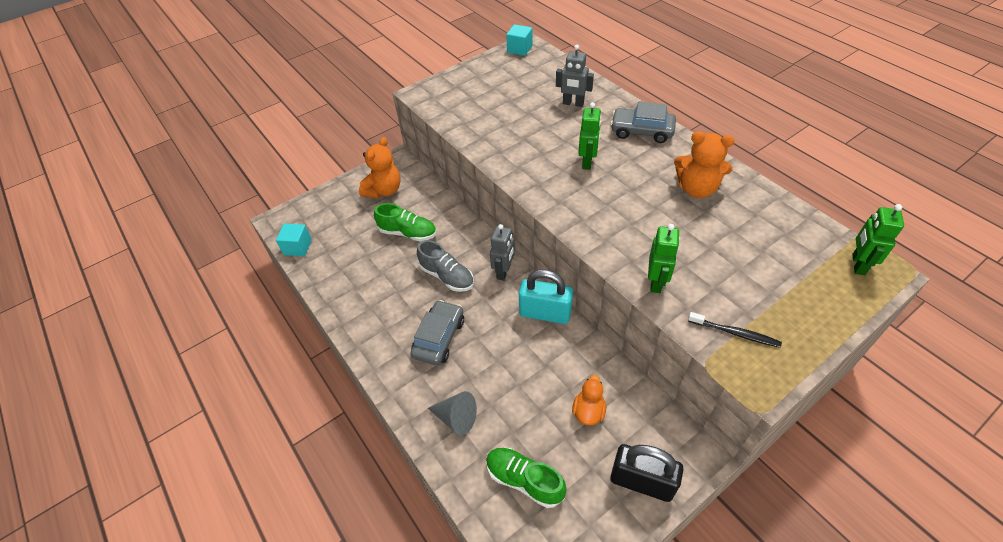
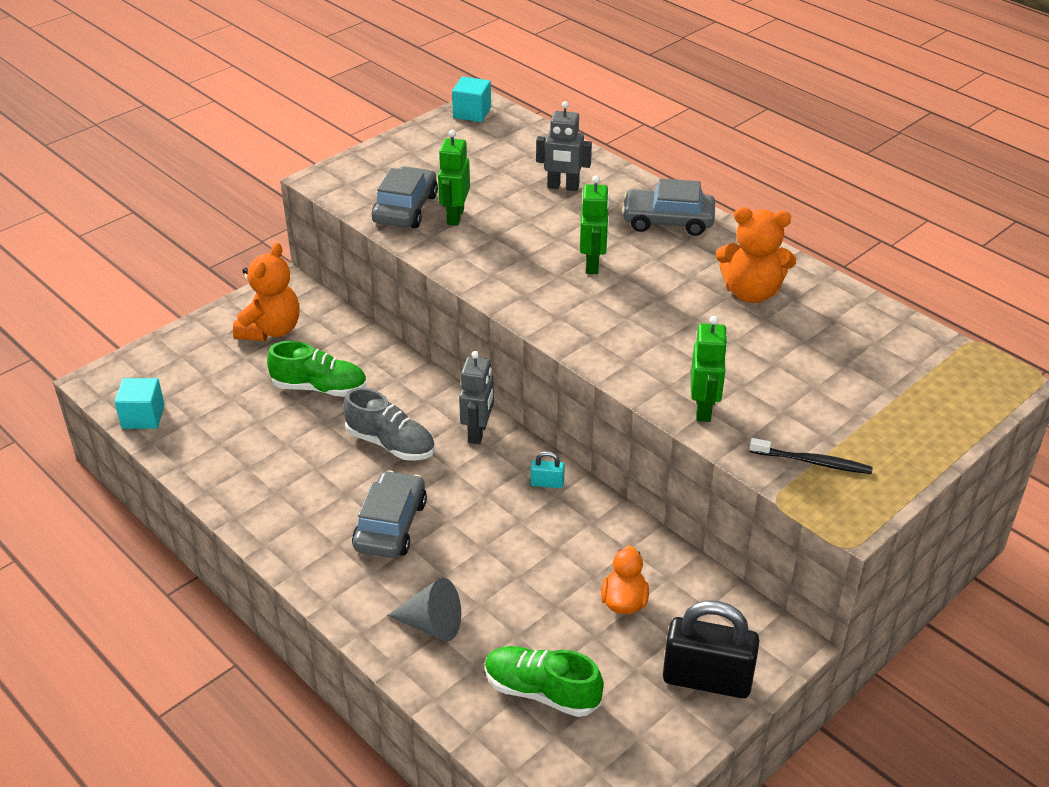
camera: 10 degrees left, 10 degrees down
(468, 116) = (405, 209): none -> grey car
(545, 313) = (547, 483): turquoise padlock -> turquoise padlock, size x0.43
(858, 264) = (969, 374): green robot -> green robot (455, 216)

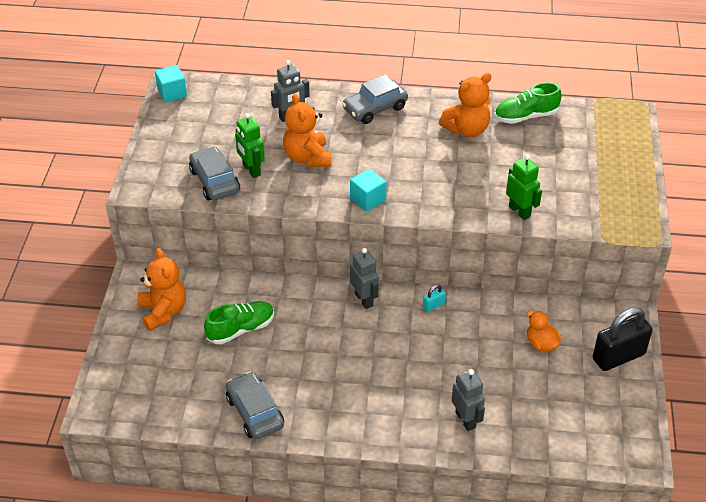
camera: 40 degrees left, 5 degrees up
(143, 417) = (153, 415): turquoise cube -> turquoise cube (367, 199)
(390, 525) = (381, 382): grey car -> grey car (255, 412)
(391, 444) = (324, 336): grey shoe -> none
(432, 624) = (465, 420): grey cone -> grey robot
(528, 233) = (307, 158): none -> orange teddy bear
(541, 691) = (555, 416): green shoe -> green shoe (525, 116)
(593, 264) = (367, 158): green robot -> none
(813, 462) = (598, 209): black toothbrush -> none

